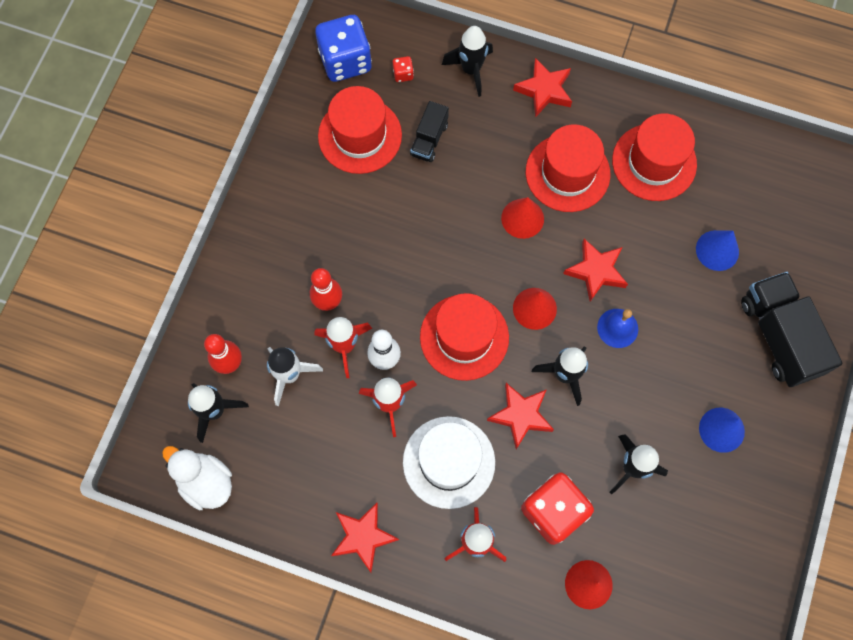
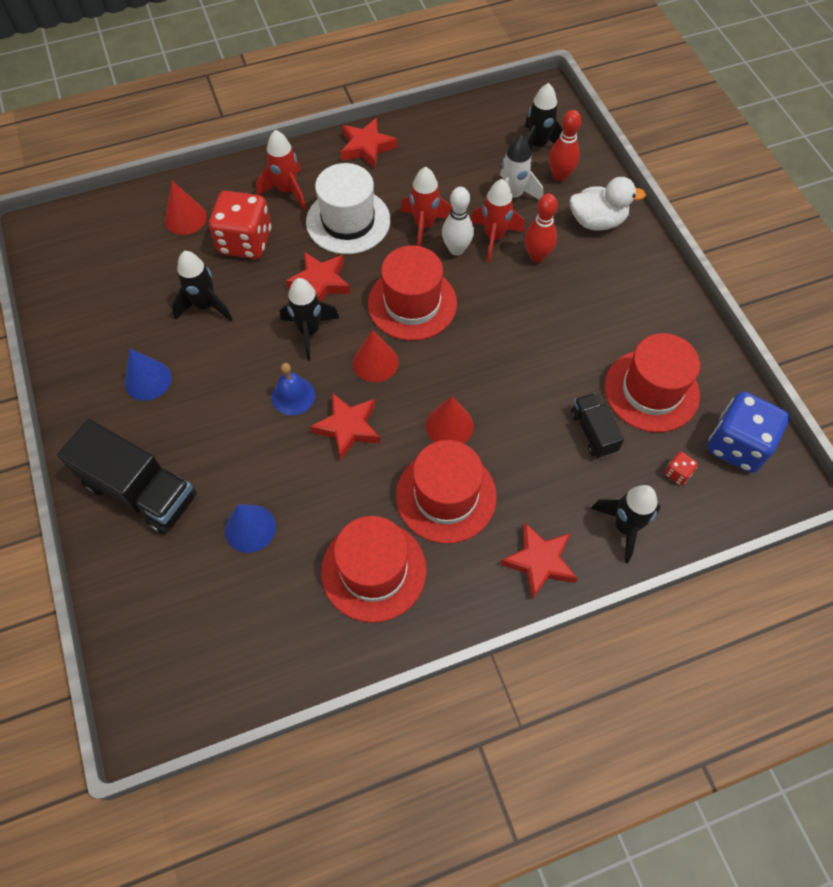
camera: 140 degrees right, 10 degrees down
(206, 482) = (498, 110): white duck -> white duck (597, 221)

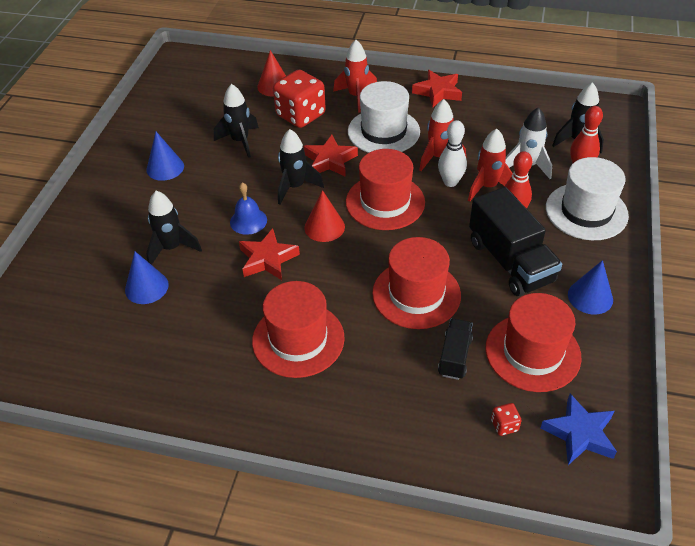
camera: 35 degrees right, 15 degrees down
(140, 490) = (101, 229): black truck -> black truck (510, 261)
(374, 570) = (202, 360): red hat -> red hat (416, 294)
(449, 425) = (342, 294): red cone -> none
(539, 562) = (329, 425): red star -> none
(597, 221) = (586, 211): white duck -> white hat
(624, 527) = (422, 439): black rocket -> black rocket (171, 248)
(659, 309) = (590, 297): none -> blue cone
(737, 445) = (579, 433): blue dice -> blue star

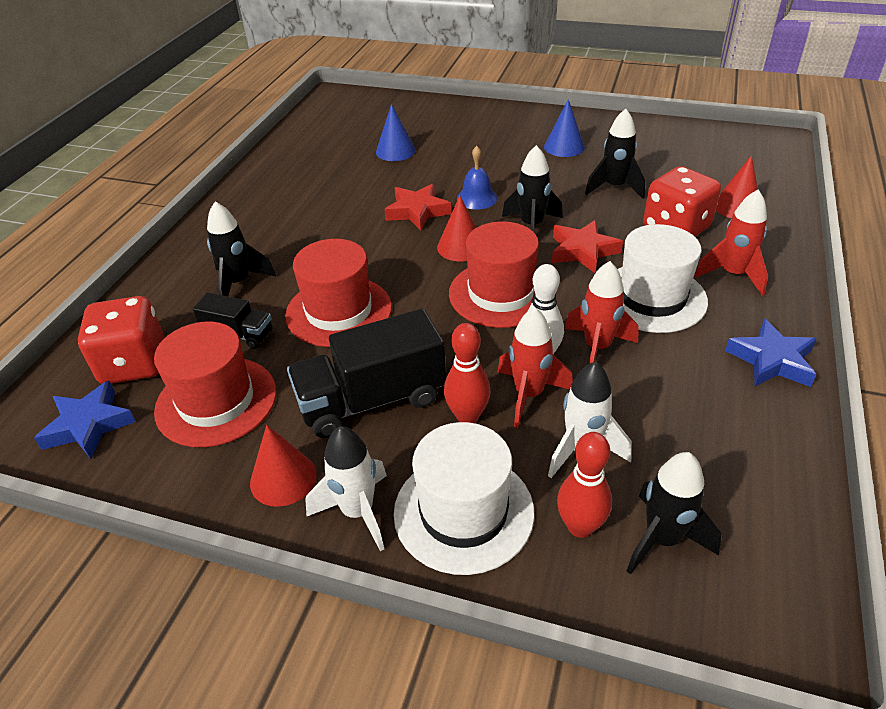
camera: 95 degrees right, 5 degrees down
(171, 248) = (443, 159): black rocket -> black rocket (239, 283)
(298, 339) = (304, 231): red hat -> none
(438, 92) = (771, 360): red star -> blue star
(504, 425) = (134, 364): red dice -> red dice, size x2.43
(590, 297) = (283, 478): blue cone -> red cone
(602, 256) = (358, 512): none -> white rocket

